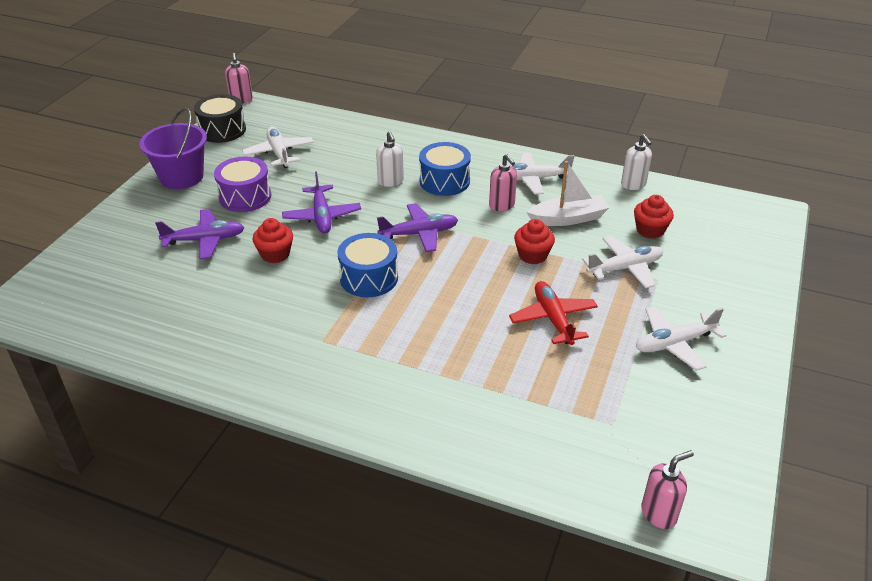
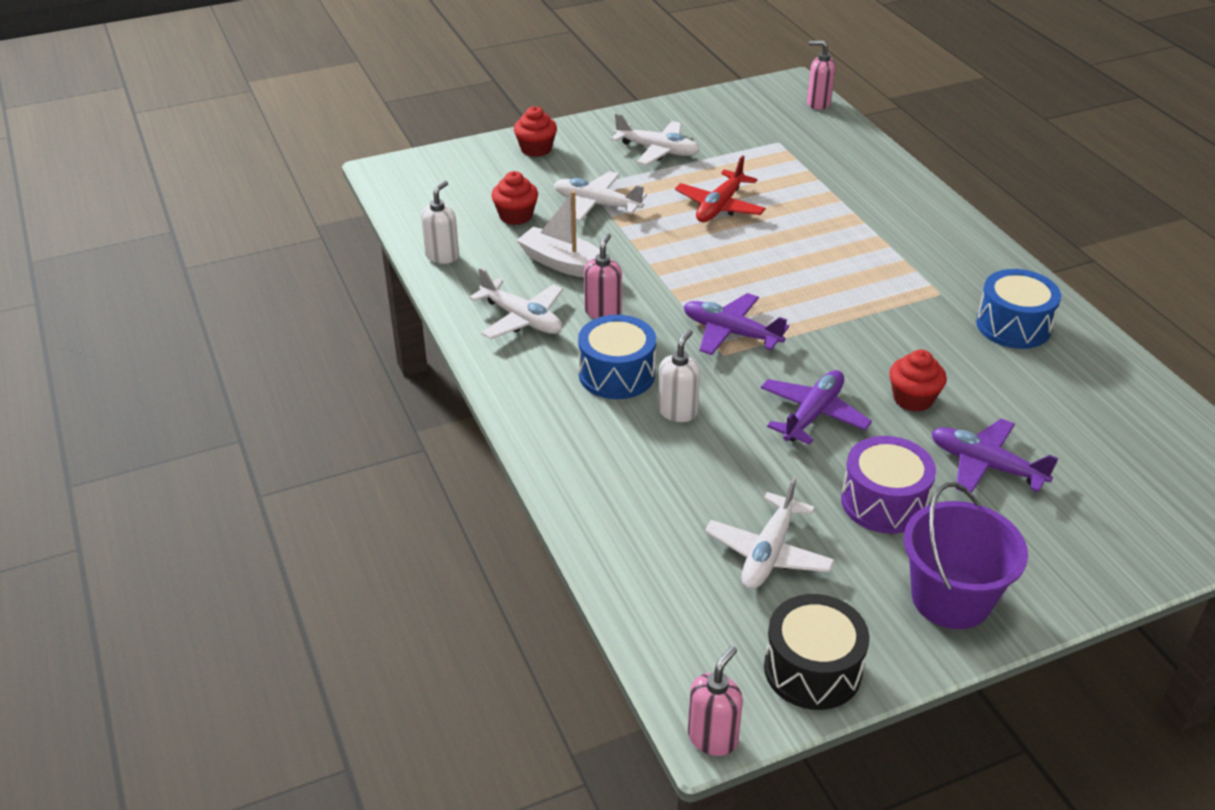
camera: 135 degrees left, 0 degrees up
(369, 278) = (837, 320): blue drum -> blue drum (1013, 326)
(532, 255) = (654, 254): red cupcake -> red cupcake (536, 149)

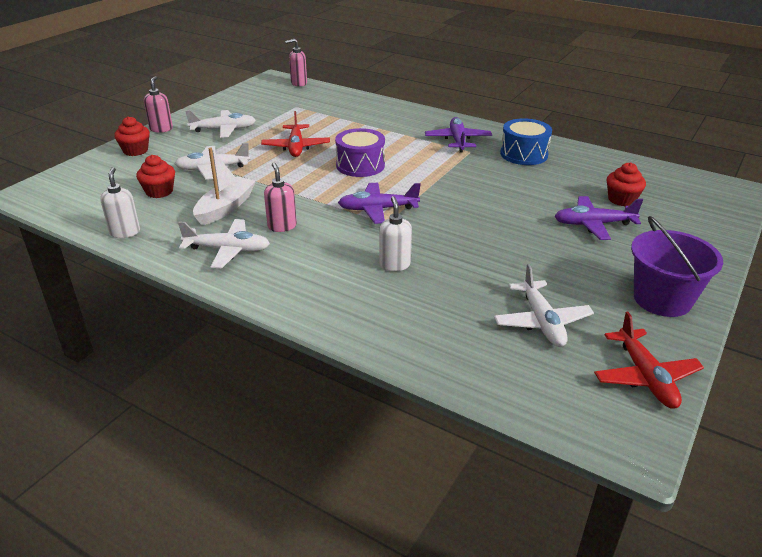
camera: 35 degrees left, 5 degrees down
(565, 264) = (225, 208): white boat -> white boat turned 120 degrees clockwise
(617, 374) = (331, 258): blue drum -> none
(713, 737) = (645, 454): pink soap dispenser -> pink soap dispenser (161, 129)
(812, 669) = (645, 377): black drum -> red plane
(813, 414) = (475, 234): purple plane -> purple plane (457, 140)
(884, 502) = (568, 264): purple drum -> purple drum (360, 165)
(913, 399) = (518, 206): red cupcake -> red cupcake (621, 199)

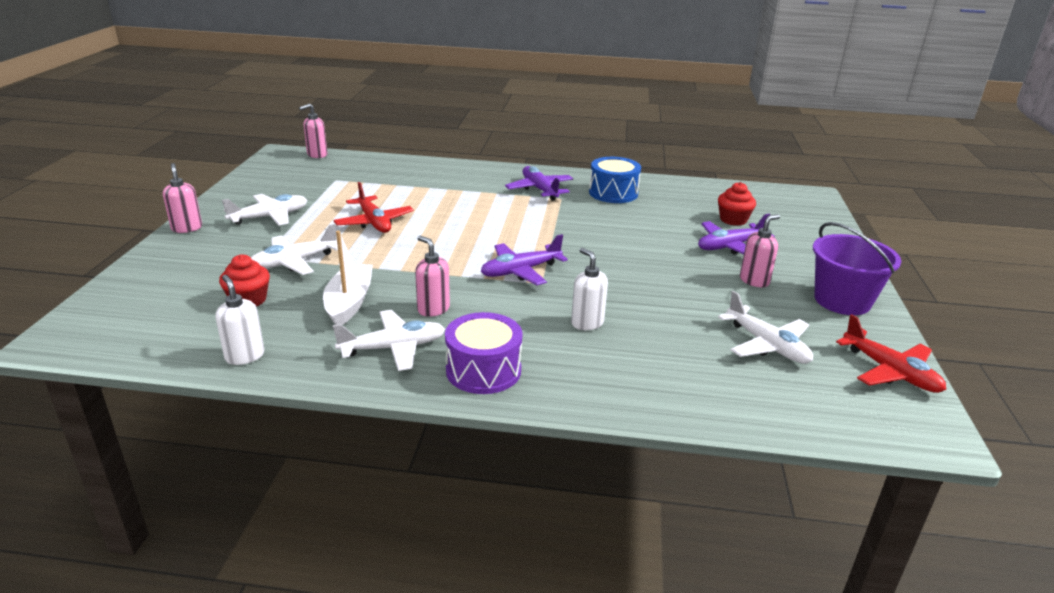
camera: 25 degrees left, 5 degrees down
(135, 151) = (174, 258): red cupcake -> none
(360, 165) = (462, 230): purple drum -> purple drum (483, 370)
(587, 261) = (754, 281): none -> pink soap dispenser

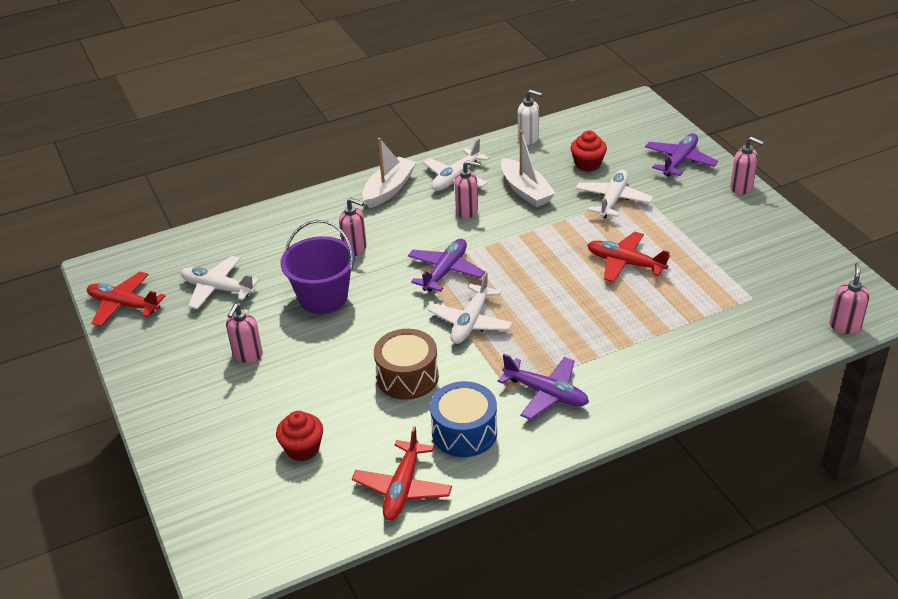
camera: 150 degrees right, 10 degrees up
(270, 217) = (711, 227): white plane -> white plane (470, 322)
(483, 370) = (389, 189): purple drum -> white boat
(587, 323) = (355, 249): white soap dispenser -> pink soap dispenser
(625, 225) = (407, 377): none -> brown drum
(676, 187) = (402, 488): none -> red plane
(730, 246) = (287, 395): purple plane -> purple plane (680, 161)
(842, 301) = (164, 366): purple bucket -> purple bucket (323, 297)

